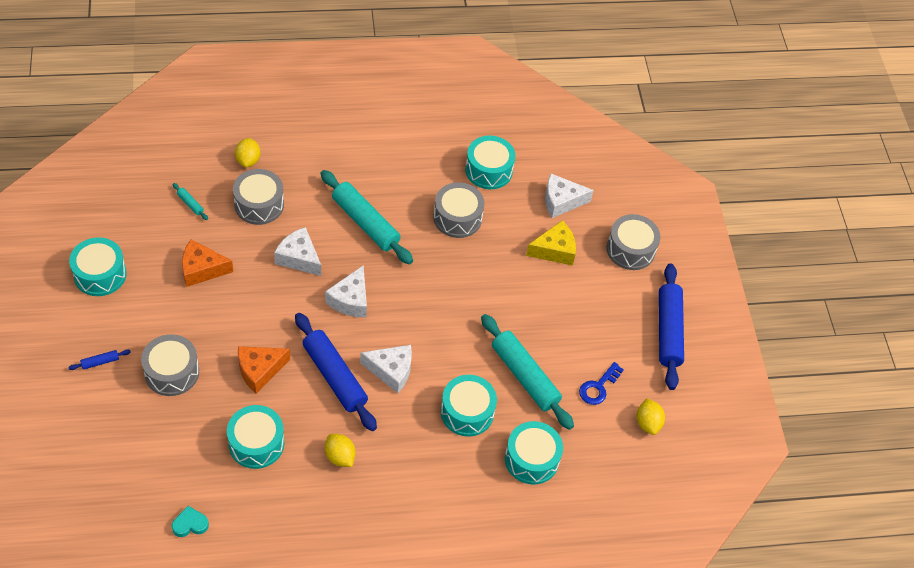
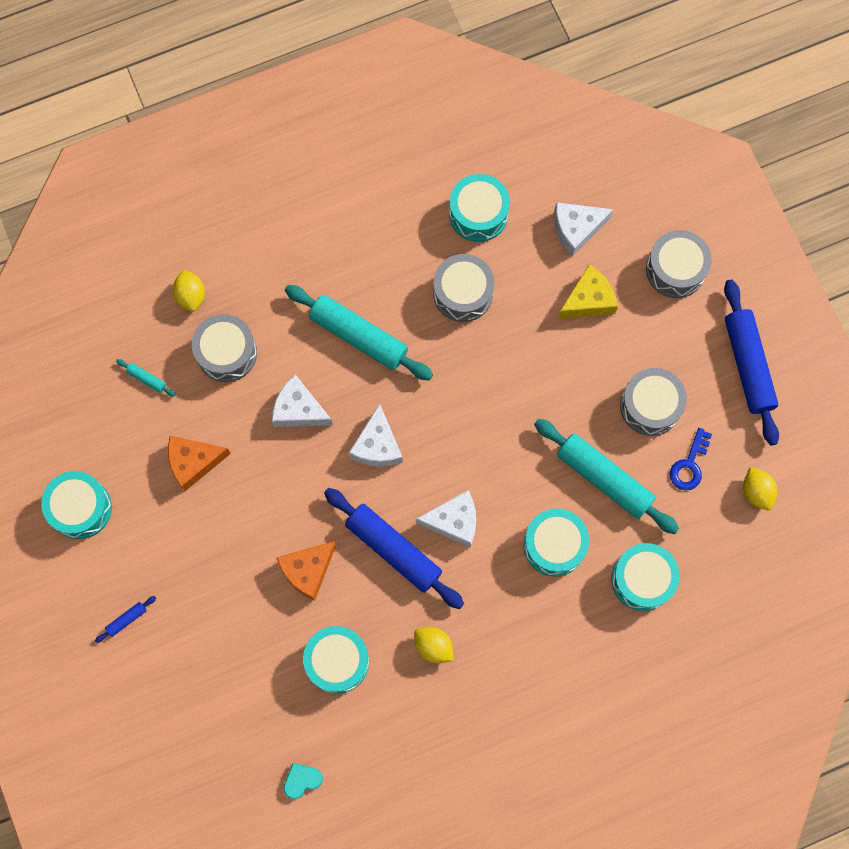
camera: 10 degrees left, 20 degrees up
(172, 372) = (211, 605): grey drum -> grey drum (650, 406)

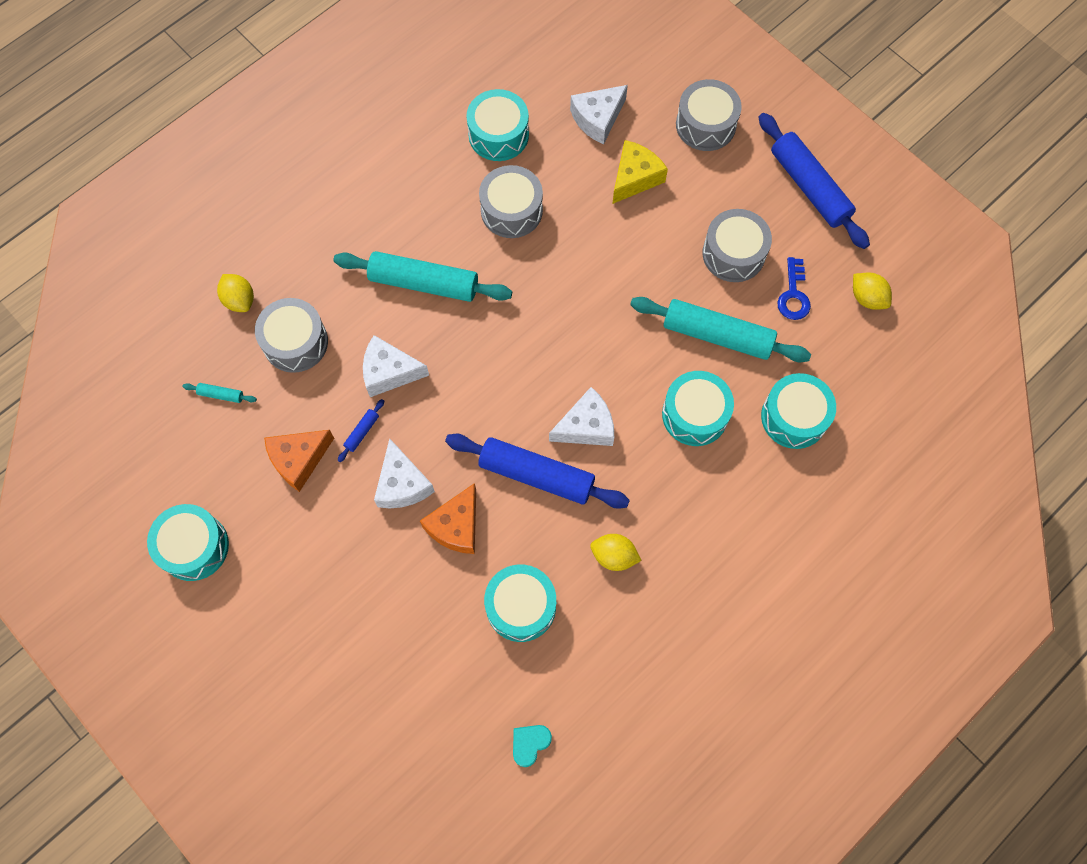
camera: 20 degrees left, 5 degrees down
(127, 619) = (282, 644): blue rolling pin -> blue rolling pin (362, 432)
(377, 445) = (481, 380): white cheese -> white cheese (402, 484)

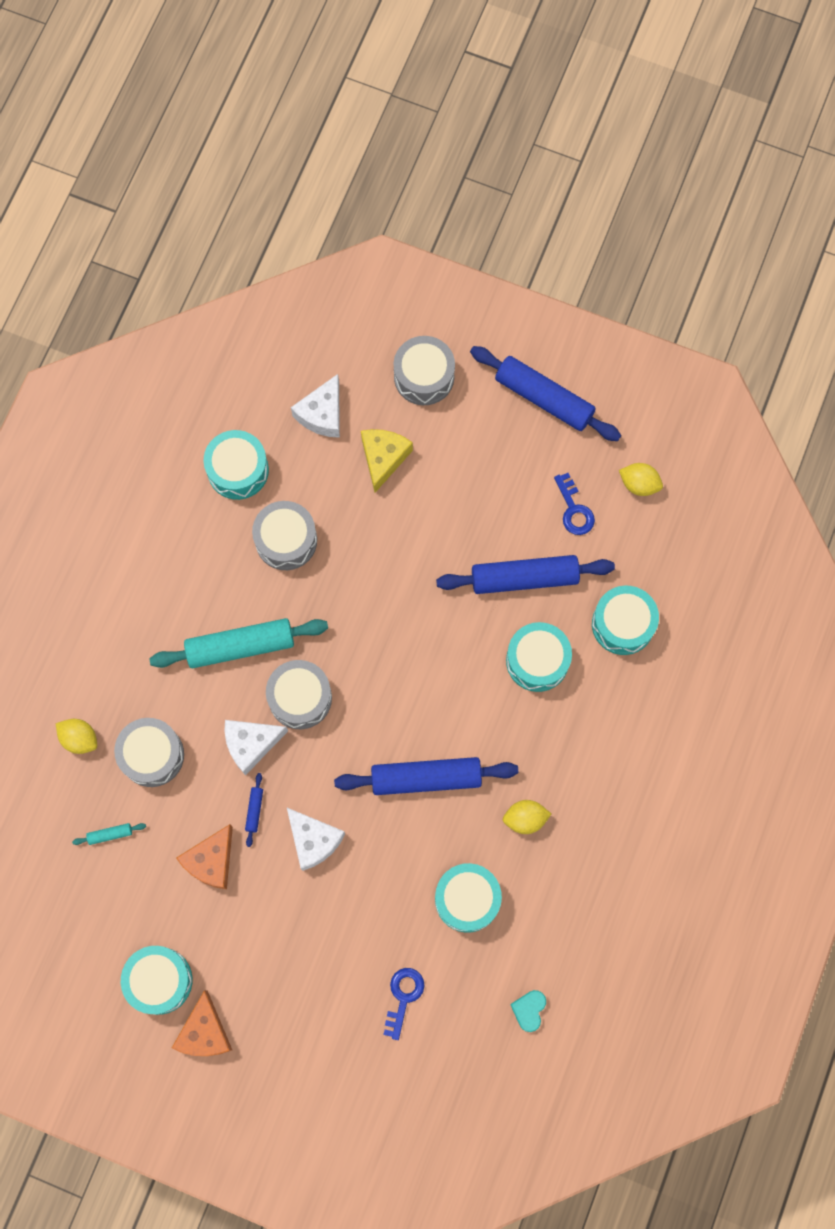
camera: 25 degrees left, 5 degrees up
(413, 671) = (403, 997): none -> blue key
(456, 526) = (378, 855): orange cheese -> orange cheese (204, 1032)
(586, 426) = (448, 714): white cheese -> none
(717, 335) = (524, 578): turquoise rolling pin -> blue rolling pin
(733, 254) = (504, 494): grey drum -> grey drum (300, 698)

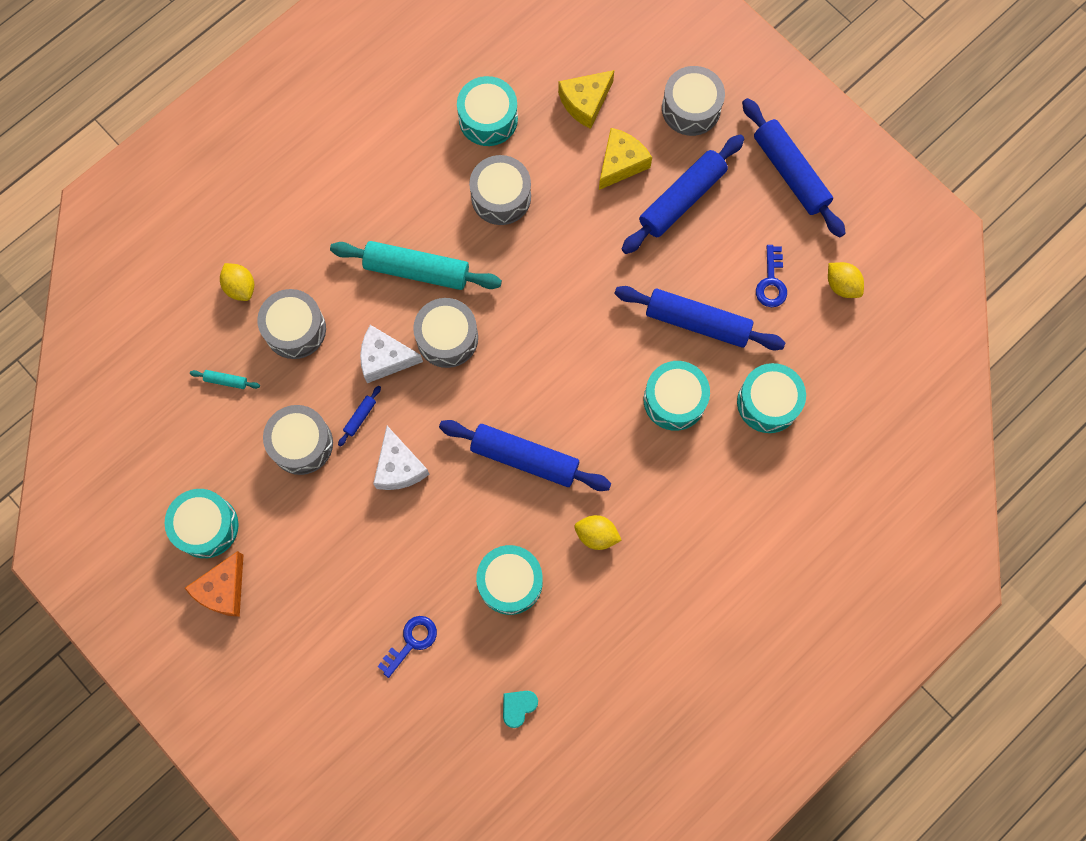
camera: 25 degrees right, 0 degrees up
(211, 861) = (301, 443): orange cheese -> grey drum
(322, 414) = (585, 102): white cheese -> yellow cheese
(456, 467) = (682, 199): none -> blue rolling pin

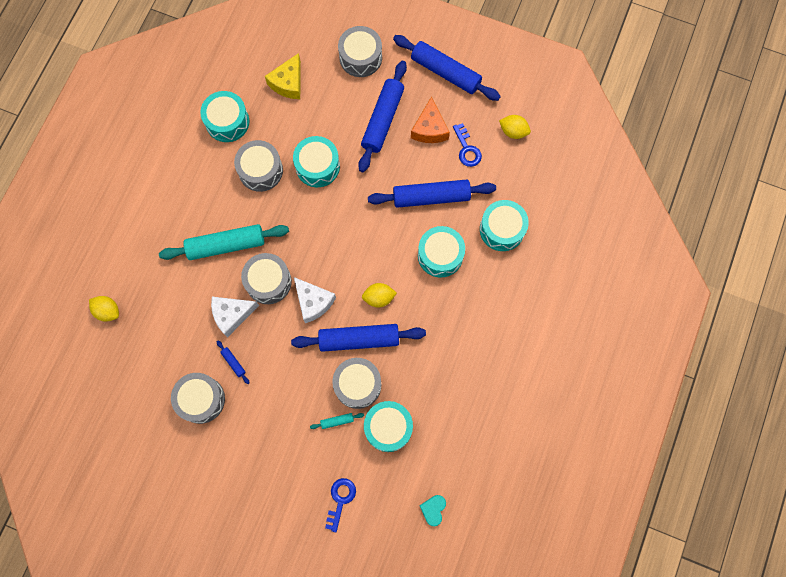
camera: 25 degrees left, 0 degrees up
(206, 526) = (160, 487): turquoise drum -> turquoise drum (317, 166)
(223, 589) = (193, 526): orange cheese -> orange cheese (429, 129)
(226, 381) = (127, 380): turquoise rolling pin -> turquoise rolling pin (337, 421)
(295, 329) = (160, 323): grey drum -> grey drum (357, 385)
(360, 417) = (233, 362): blue rolling pin -> blue rolling pin turned 45 degrees counterclockwise
(399, 467) = (276, 384): white cheese -> white cheese (313, 302)
(596, 535) = (431, 369): yellow lemon -> yellow lemon (379, 298)
(621, 163) = (331, 113): yellow cheese -> none

